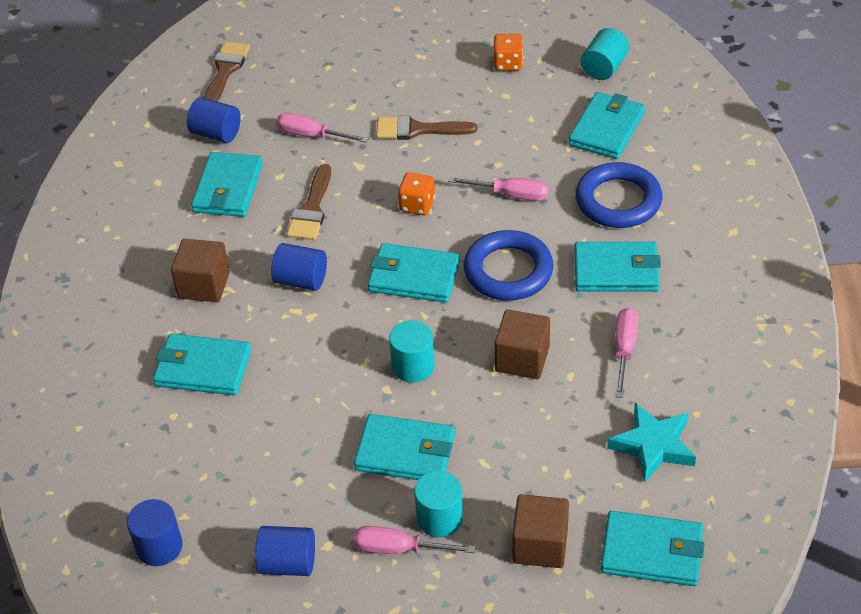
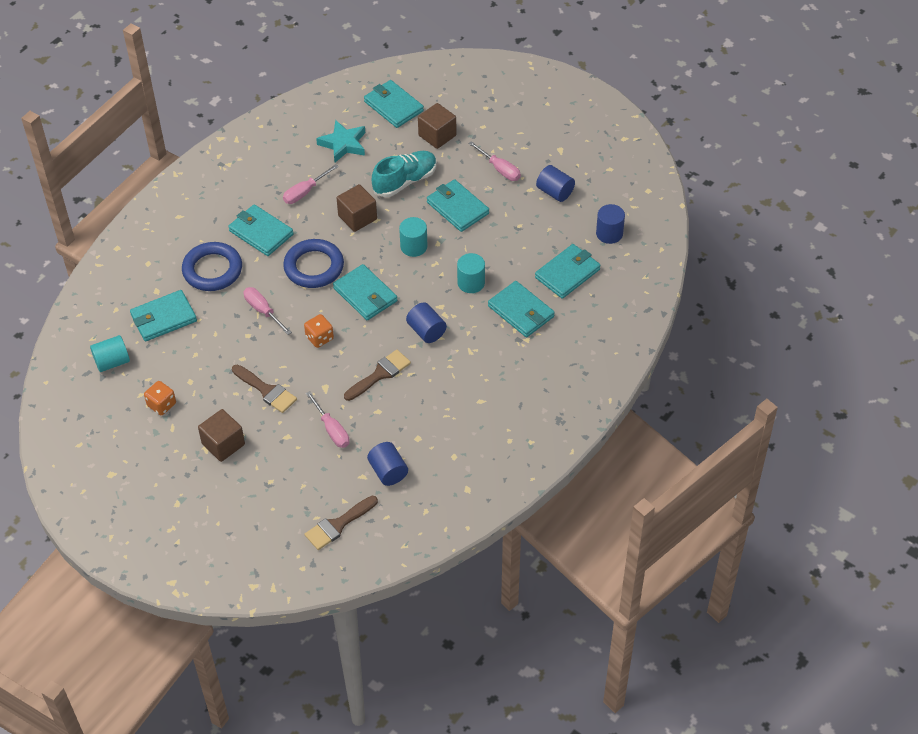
camera: 145 degrees left, 5 degrees up
(204, 285) = (482, 362): brown cube -> brown cube (223, 444)
(228, 188) = (415, 422): turquoise wallet -> turquoise wallet (567, 273)
(439, 518) = (470, 171): turquoise cylinder -> turquoise cylinder (471, 283)
(513, 445) = (405, 181): none -> turquoise shoe

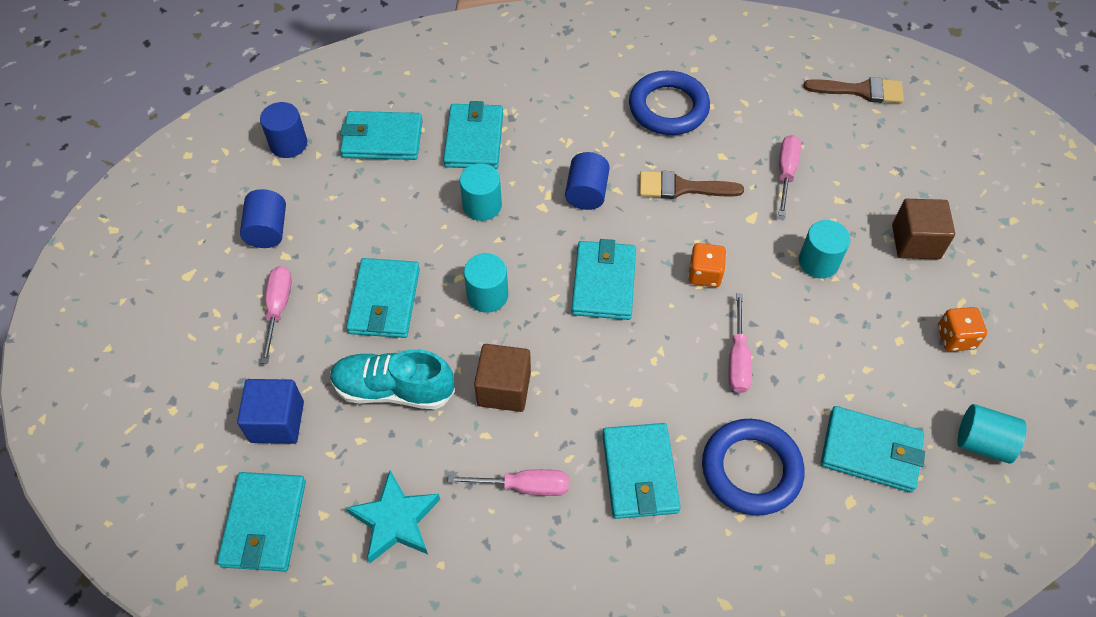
camera: 135 degrees left, 5 degrees up
(266, 390) = (818, 262): brown brush -> turquoise cylinder
(314, 267) = (624, 366): blue ring -> blue ring (668, 108)
(388, 471) = (769, 99): blue cylinder -> none
(437, 135) = (277, 422): brown cube -> blue cube

